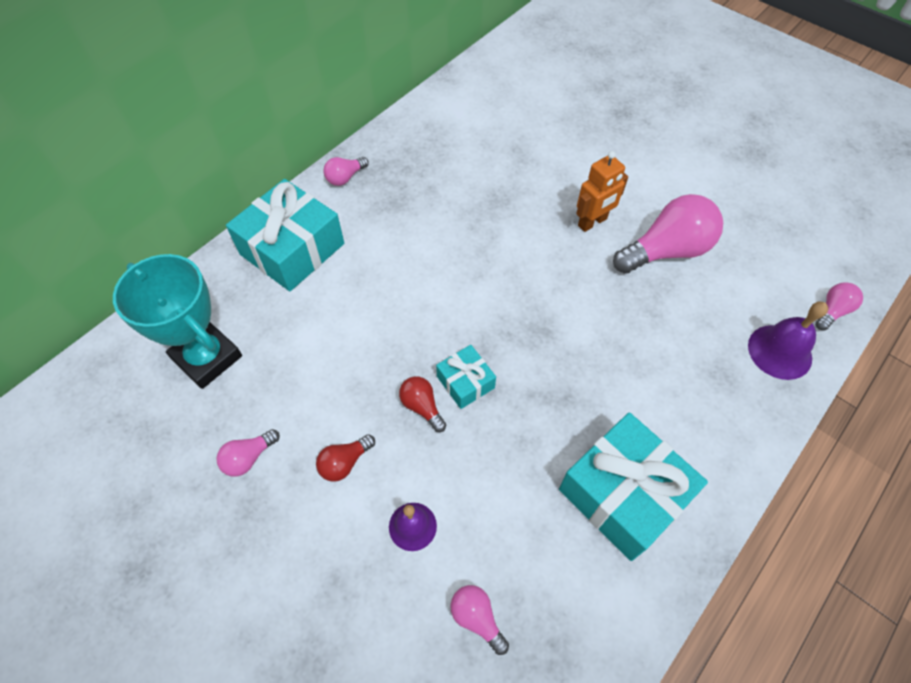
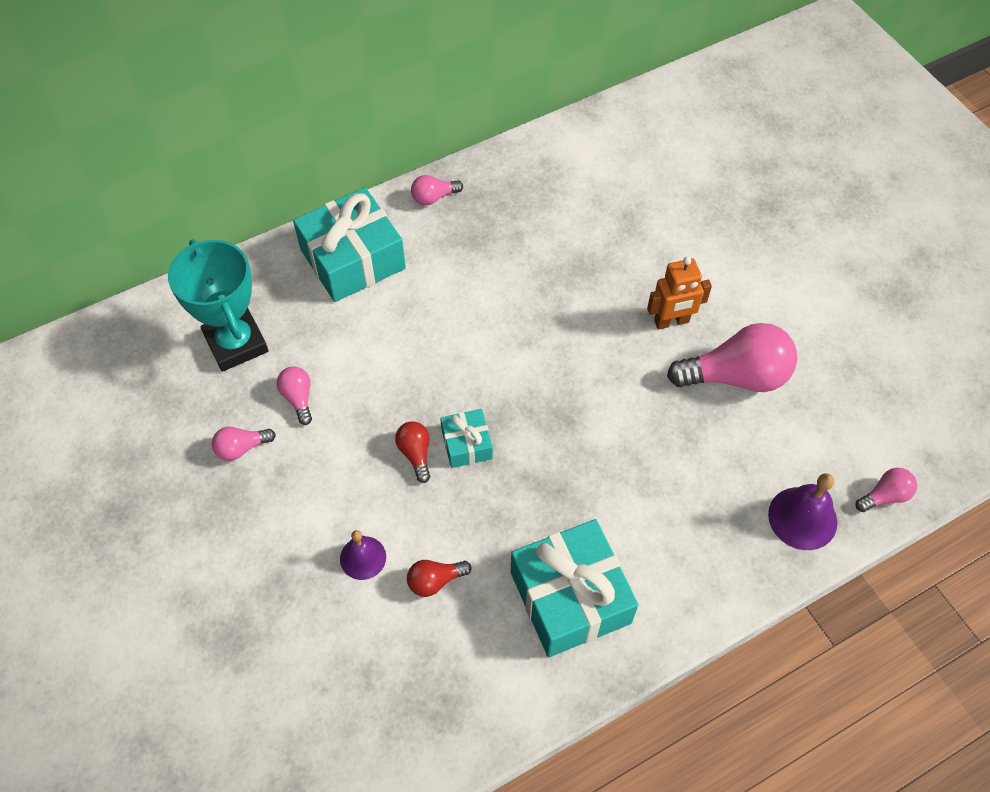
camera: 20 degrees right, 0 degrees up
(345, 462) = (324, 481): red light bulb -> red light bulb (435, 581)
(477, 618) = (387, 654): pink light bulb -> pink light bulb (298, 398)

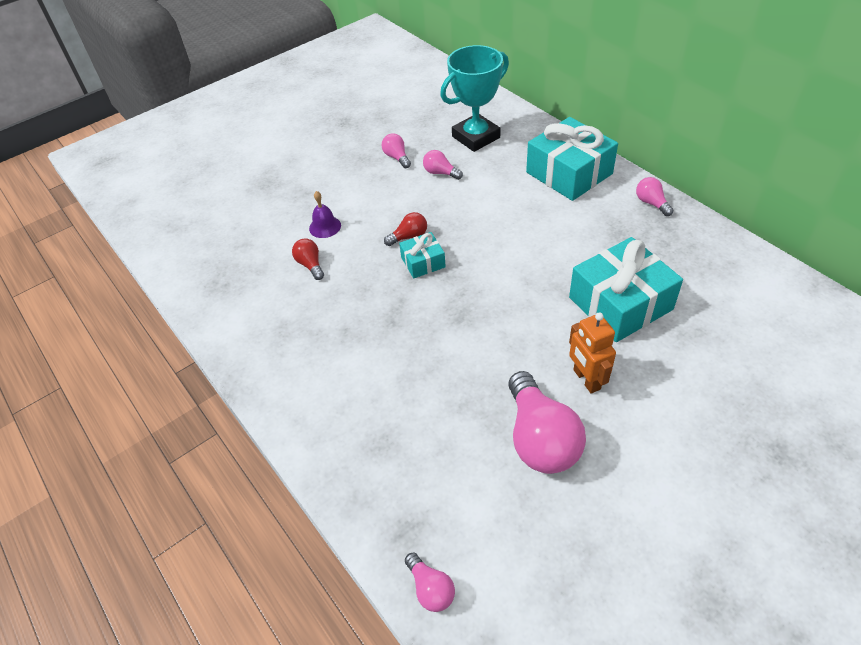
camera: 85 degrees right, 10 degrees down
(298, 398) = (440, 173): pink light bulb -> pink light bulb turned 120 degrees counterclockwise
(570, 597) = (302, 341): turquoise gift -> turquoise gift (620, 303)
(802, 518) = (393, 507): purple bell -> none

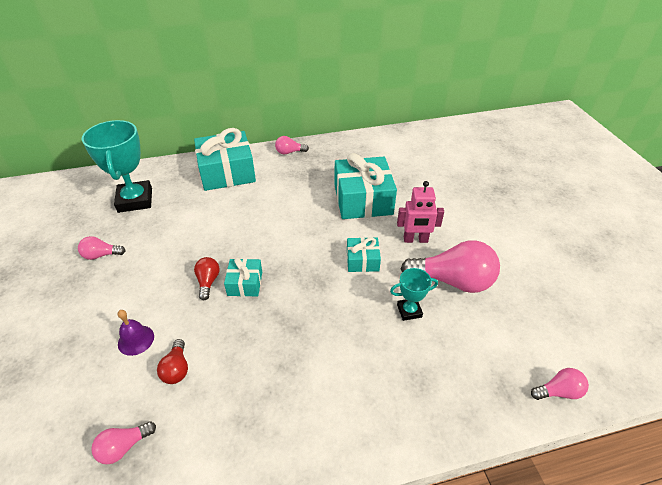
camera: 70 degrees left, 5 degrees down
(310, 265) = (177, 369): red light bulb -> red light bulb turned 90 degrees counterclockwise
(440, 173) = (153, 235): pink light bulb -> pink light bulb (124, 447)
(467, 408) = (409, 311): none -> turquoise trophy
(515, 340) = (362, 260): none -> turquoise gift
(586, 379) = (415, 240): orange robot -> pink robot

